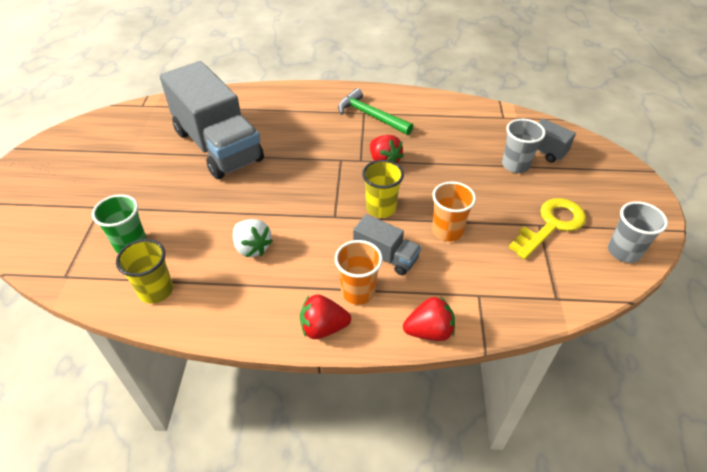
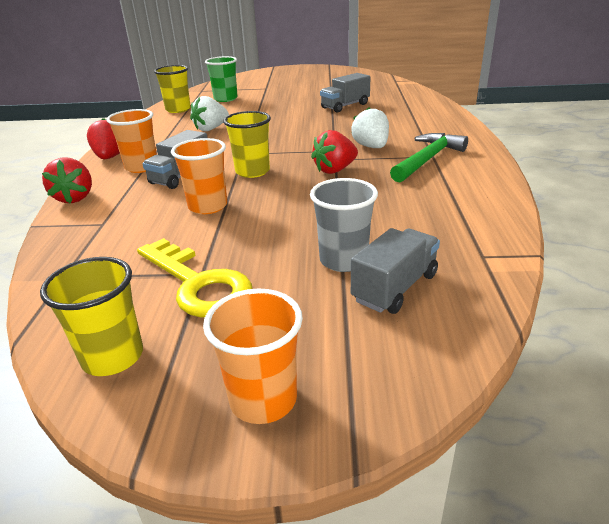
camera: 90 degrees right, 15 degrees down
(218, 146) = (345, 106): grey truck -> grey truck, size x0.46
(338, 139) = (371, 147): none -> white strawberry
(623, 251) = (113, 357): grey cup -> yellow cup
(630, 194) = (263, 399): none -> orange cup

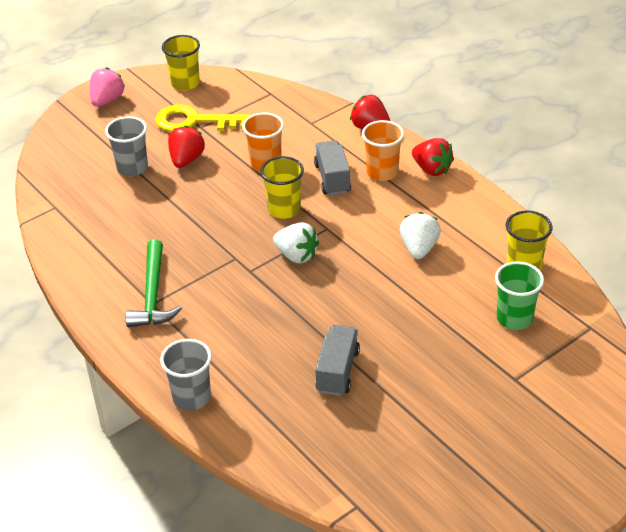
camera: 140 degrees right, 10 degrees up
(263, 399) = (107, 100): orange cup -> pink strawberry
(335, 170) = (219, 242): red strawberry -> red strawberry (186, 160)
(371, 147) = (220, 292): white strawberry -> white strawberry (296, 255)
(395, 288) = (91, 165): grey truck -> none
(445, 117) = (191, 397): none -> grey cup

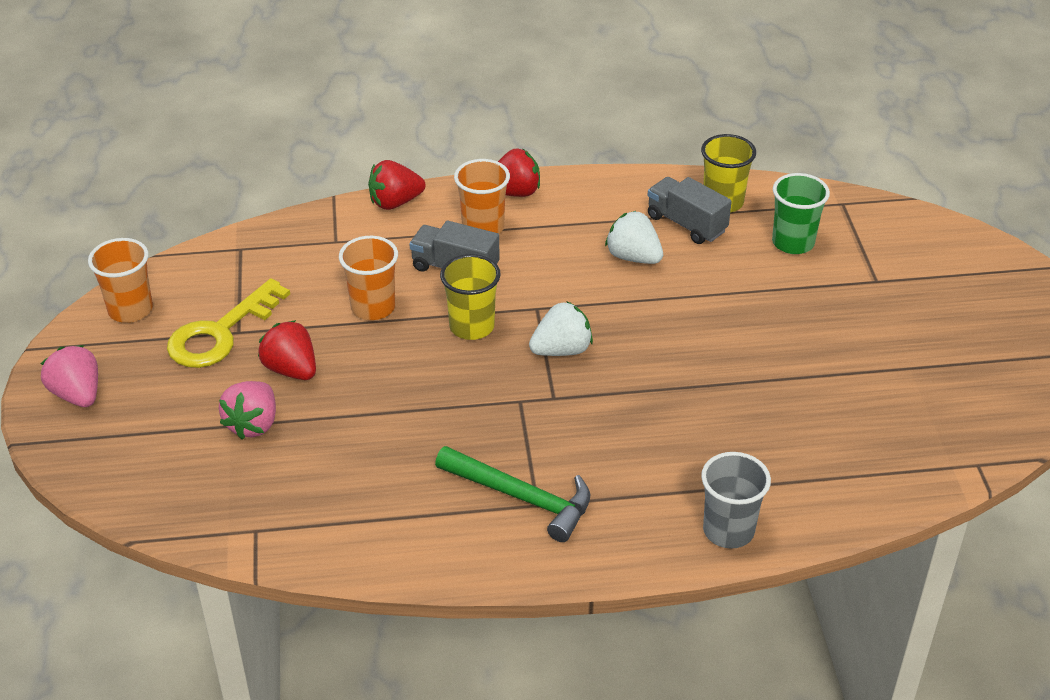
camera: 60 degrees left, 0 degrees up
(132, 168) = (253, 424): grey cup -> pink strawberry
(185, 83) = (130, 310): yellow cup -> orange cup
(337, 371) = (774, 396): grey truck -> grey truck (686, 224)

